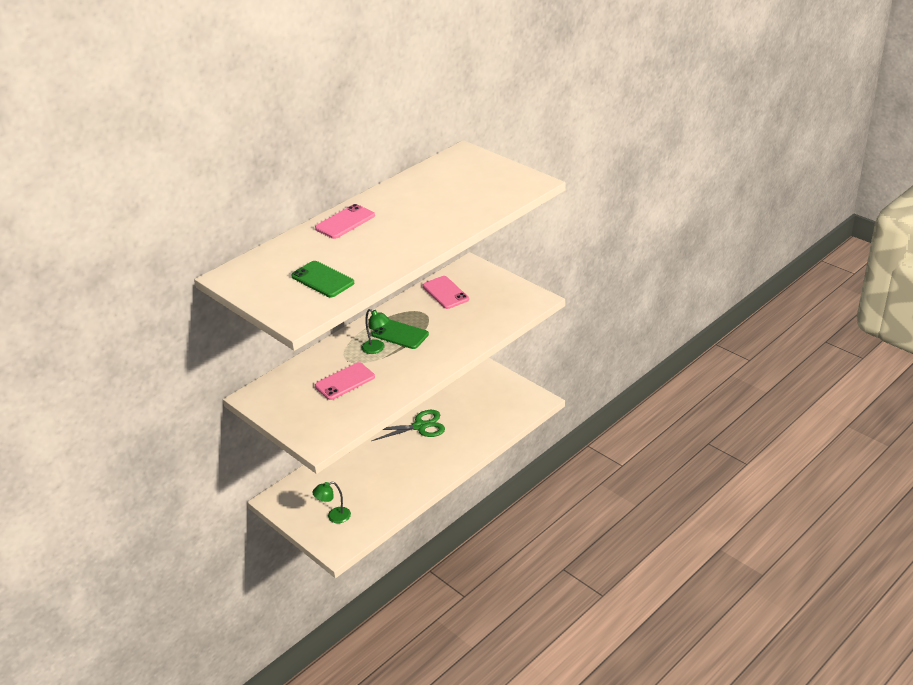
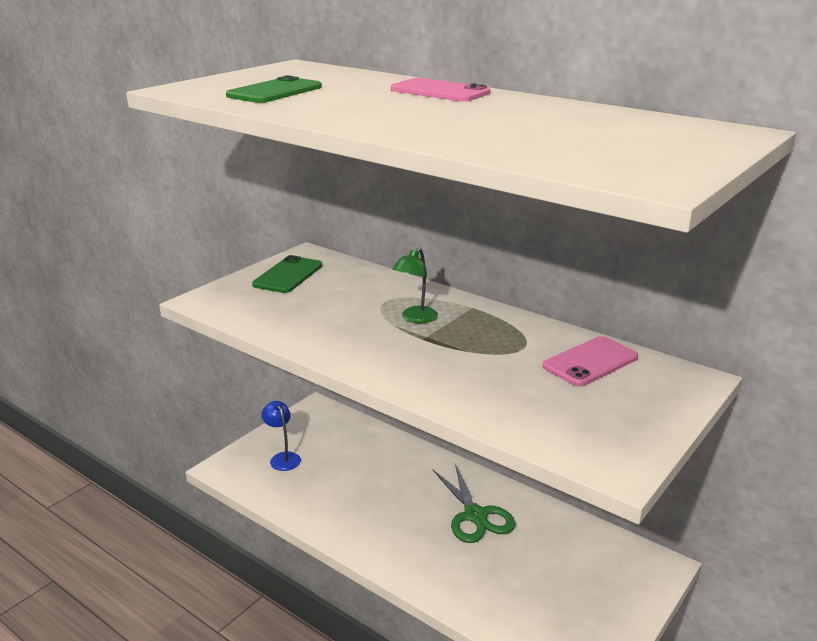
camera: 80 degrees right, 10 degrees down
(334, 517) = (283, 458): green lamp -> blue lamp
(345, 381) = (335, 304): pink phone -> none
(400, 334) = (456, 333): green phone -> green phone (288, 275)

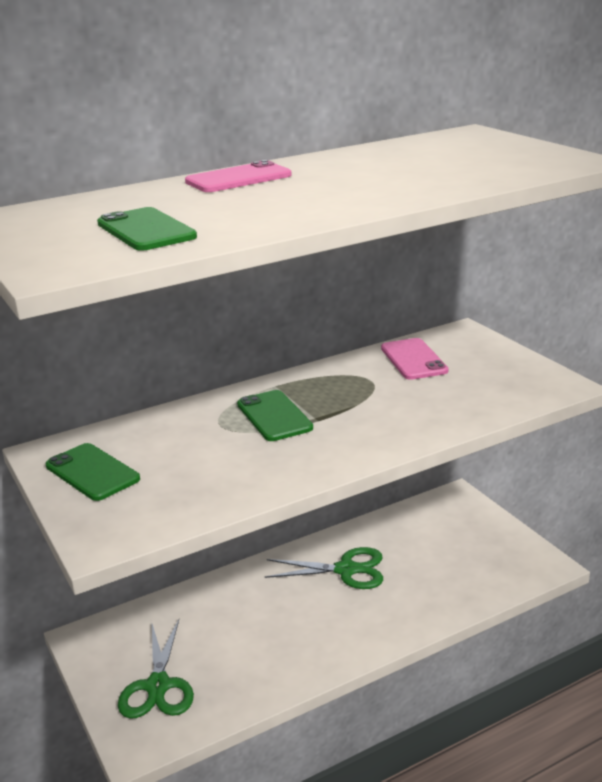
camera: 65 degrees left, 0 degrees up
(283, 458) = (158, 686): blue lamp -> green scissors
(415, 318) = (274, 416): green lamp -> green phone

